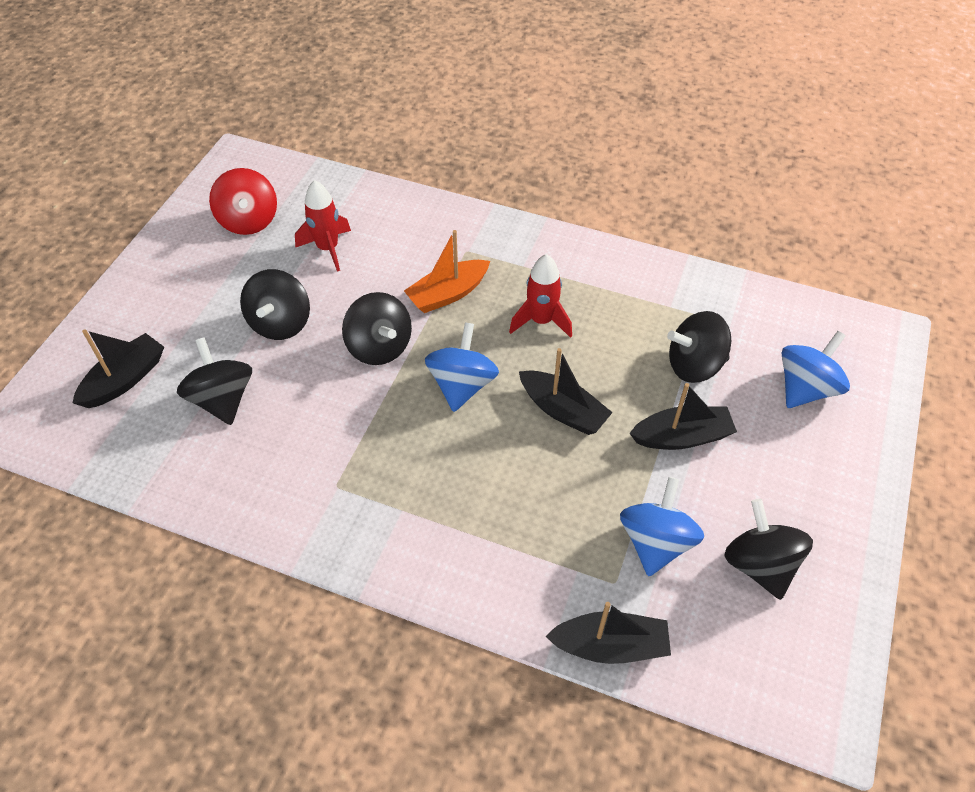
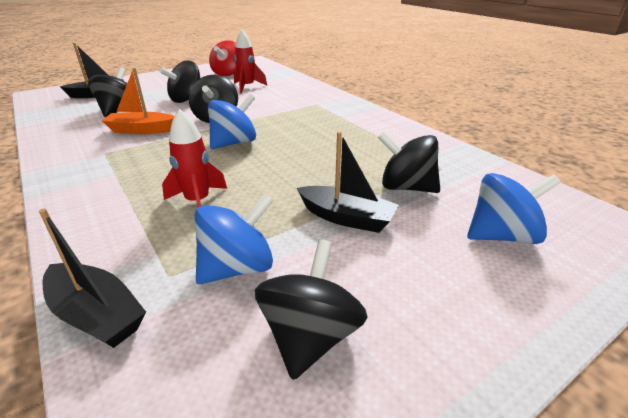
camera: 35 degrees right, 20 degrees down
(448, 294) = (281, 113): orange boat -> orange boat (141, 130)
(541, 321) = (320, 136): red rocket -> red rocket (198, 202)
(563, 410) = (277, 173): black boat -> none

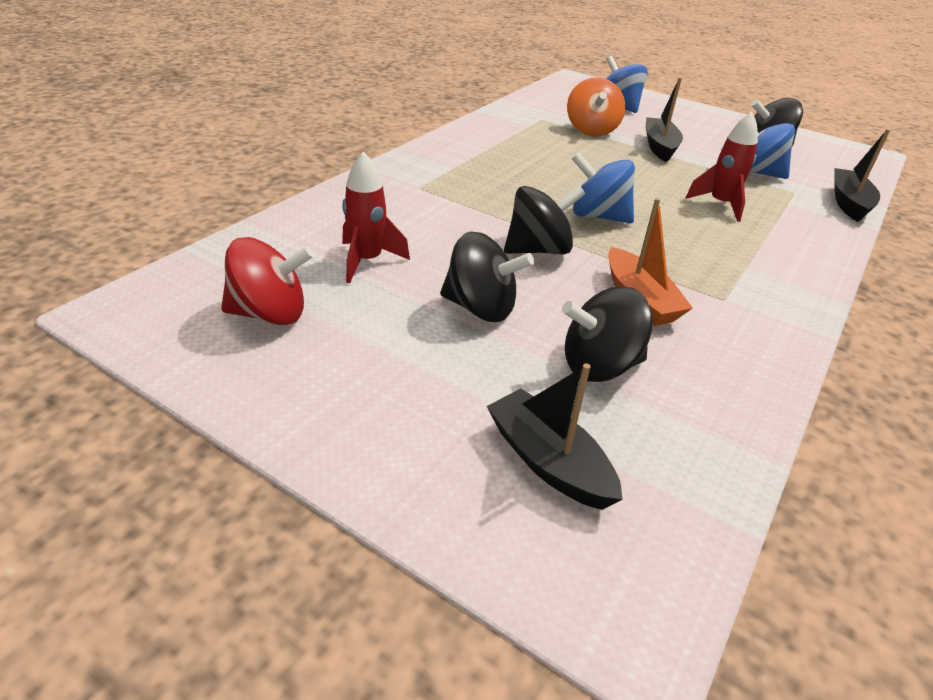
camera: 115 degrees left, 5 degrees up
(406, 187) = (591, 130): black spinning top -> orange spinning top

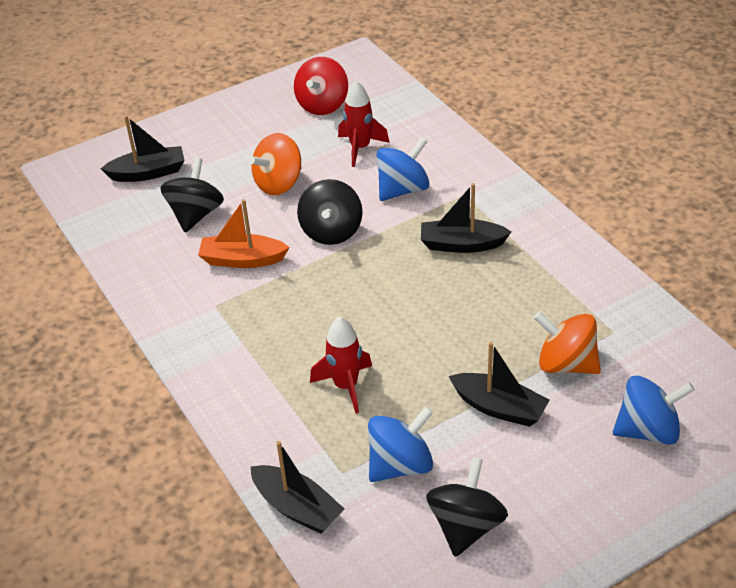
camera: 120 degrees right, 5 degrees up
(480, 308) = (279, 184): black spinning top -> orange spinning top
(496, 179) = (461, 244): none -> black boat
(598, 216) = (365, 286): blue spinning top -> blue spinning top (403, 189)

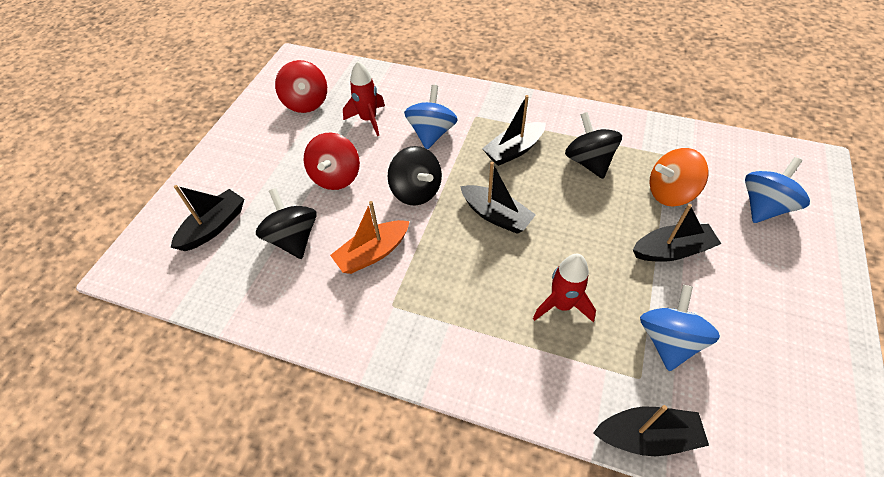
camera: 40 degrees left, 10 degrees up
(279, 184) = (336, 177): orange spinning top -> red spinning top
(376, 289) = (496, 215): none -> black boat
(466, 526) = (761, 356): black spinning top -> black spinning top (588, 162)

